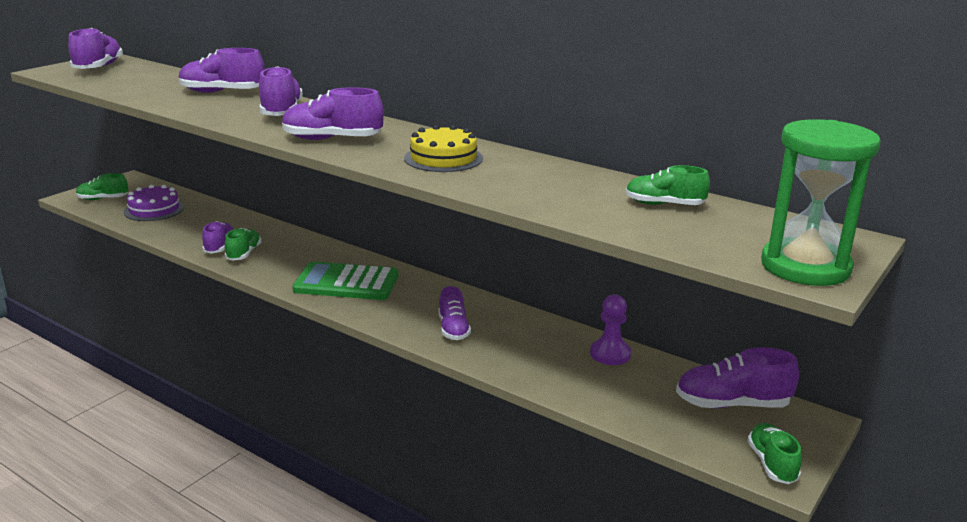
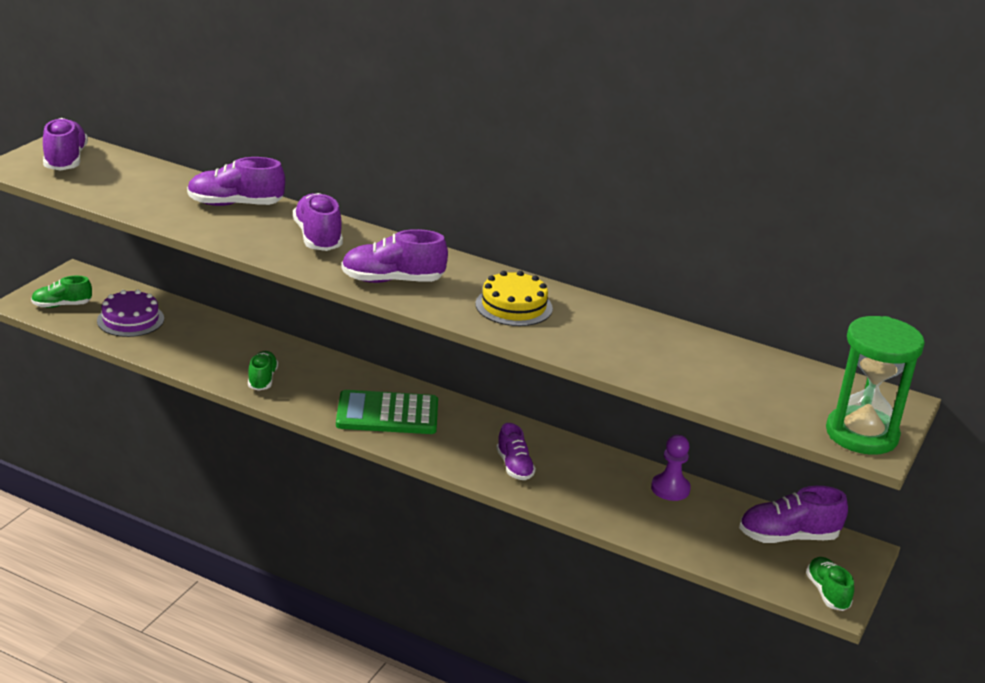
camera: 10 degrees left, 5 degrees up
(219, 247) = (231, 371): purple shoe -> none
(664, 204) = (734, 364): green shoe -> none

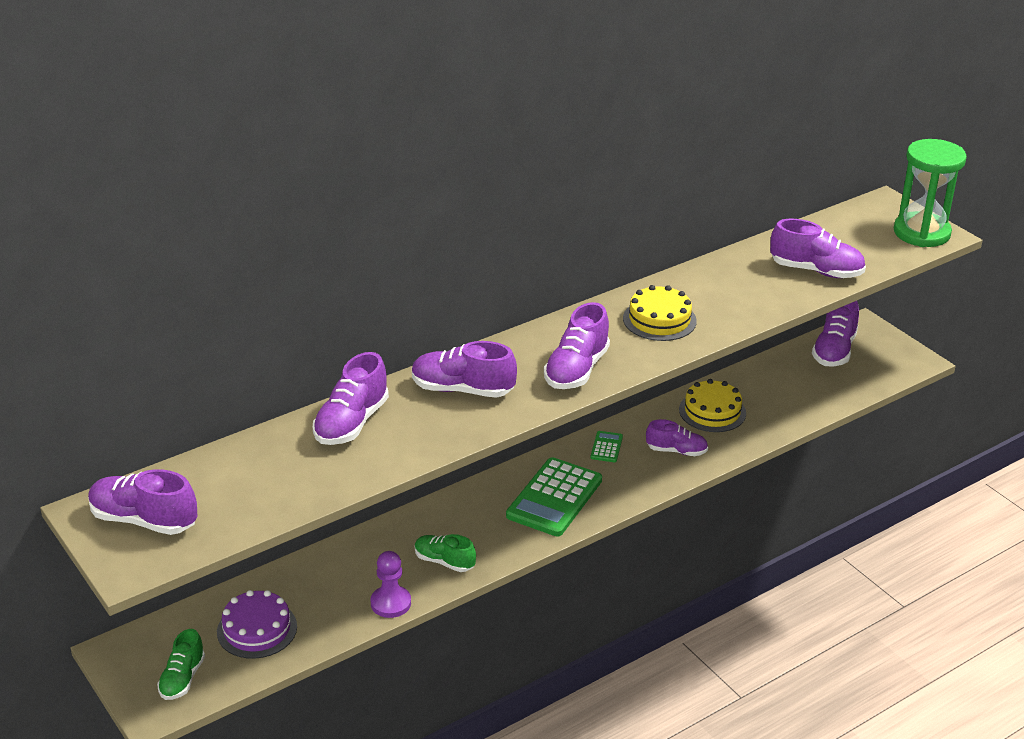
camera: 60 degrees left, 5 degrees up
(484, 426) = (606, 447): none -> green calculator
(598, 476) = (712, 411): none -> yellow cake
(670, 489) = (748, 381): purple pawn -> purple pawn (390, 603)
(698, 377) = (816, 271): none -> purple shoe
(827, 593) = (905, 360): green shoe -> none

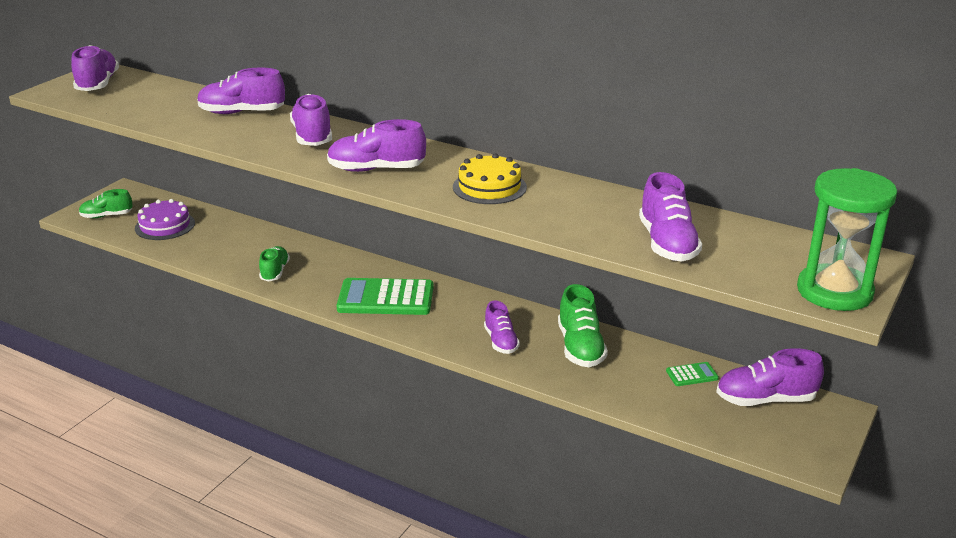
camera: 65 degrees right, 5 degrees down
(390, 603) = (216, 264): purple pawn -> none
(606, 447) = (475, 306): green calculator -> green calculator (692, 375)
(712, 411) = (580, 347): yellow cake -> green shoe

